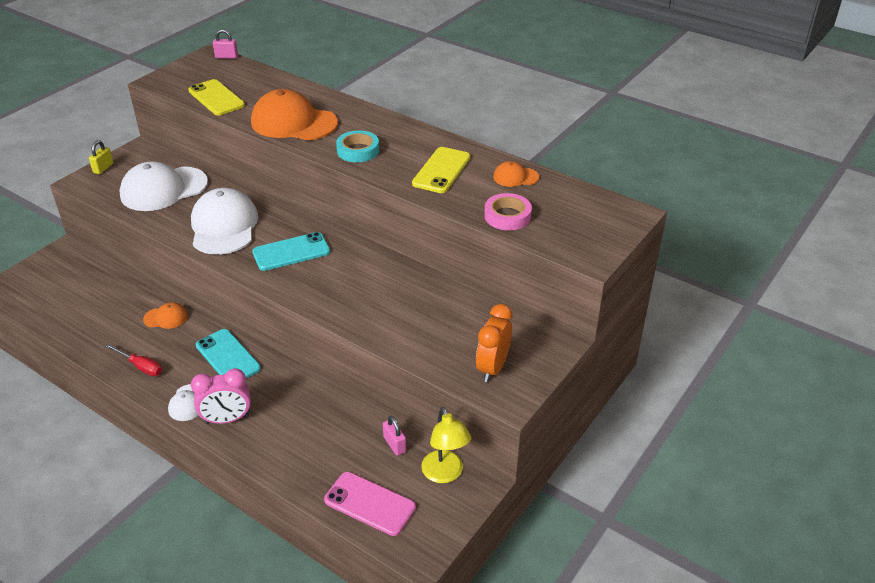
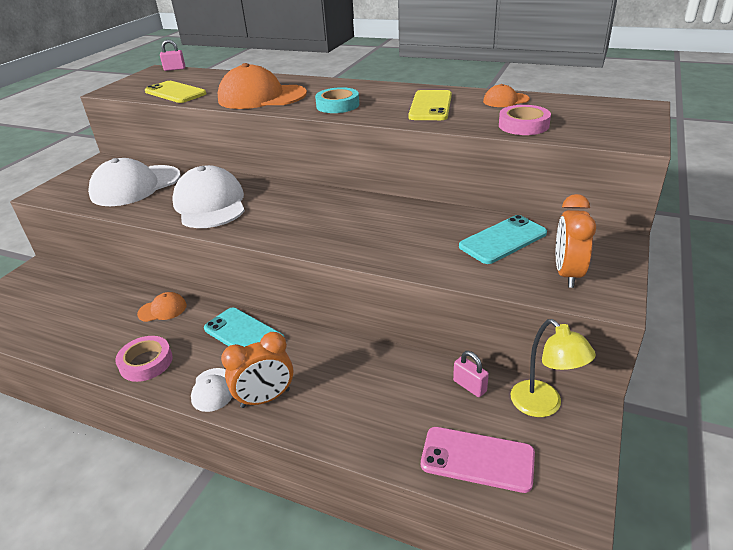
camera: 10 degrees left, 5 degrees down
(103, 168) = (67, 180): yellow padlock -> none
(141, 366) = (146, 362): red screwdriver -> pink tape
(227, 419) = (265, 398): pink clock -> orange clock
(291, 252) = (291, 213): turquoise phone -> turquoise phone (503, 240)

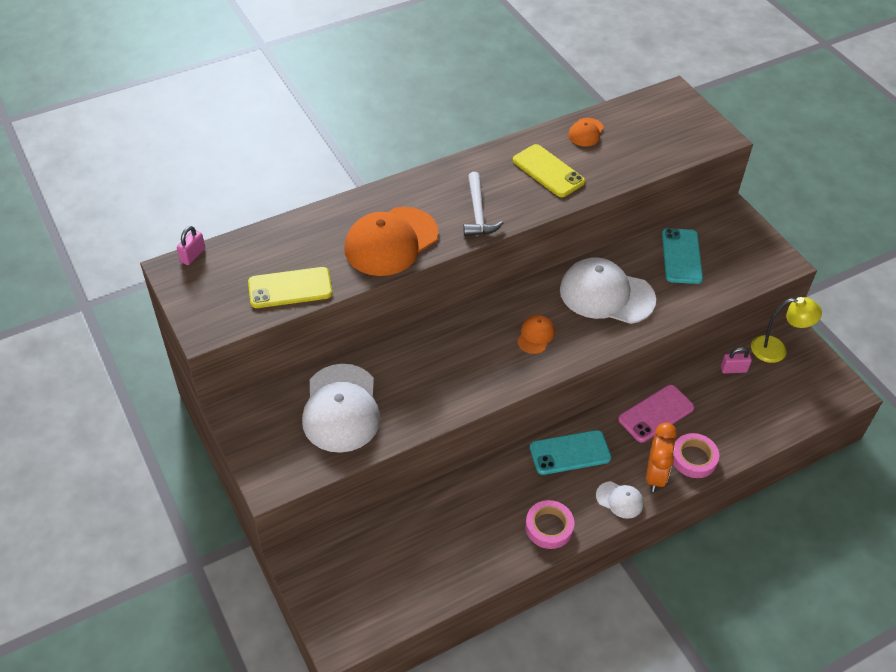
camera: 55 degrees left, 15 degrees up
(162, 309) = (482, 489): orange cap -> orange cap (535, 335)
(210, 204) = (447, 374): white cap -> white cap (606, 294)
(337, 105) = (478, 213): turquoise tape -> white hammer
(477, 459) = (790, 406): pink phone -> pink phone (656, 414)
(523, 125) = (641, 158): pink tape -> pink tape (694, 458)
(567, 274) = (745, 258): orange clock -> none

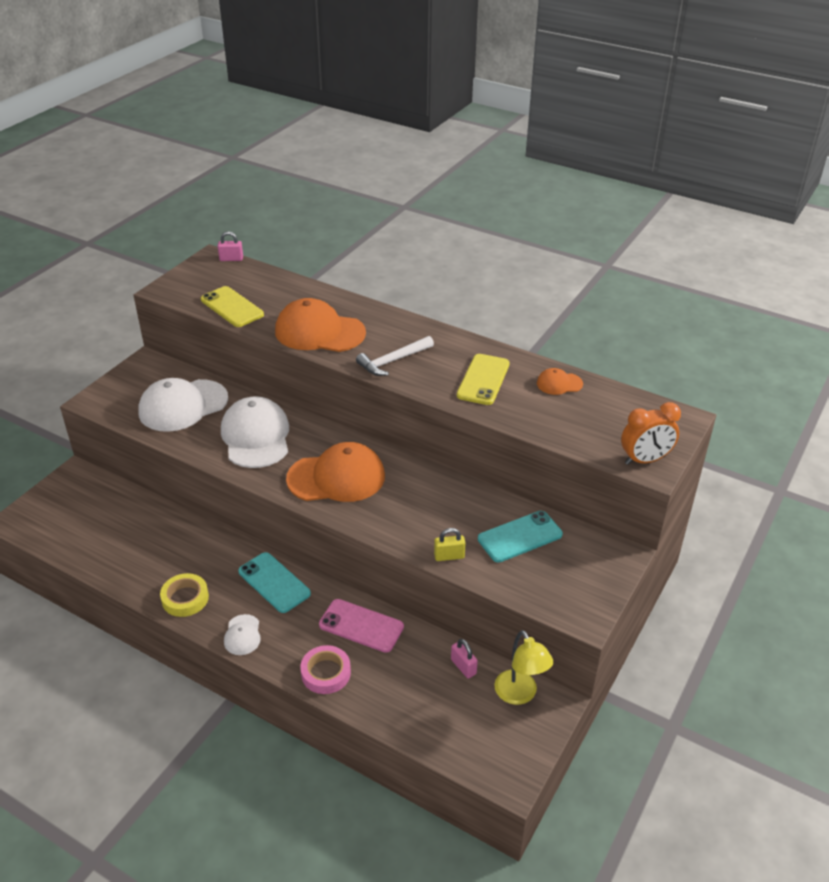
camera: 60 degrees right, 10 degrees down
(535, 335) = (336, 477): orange cap -> orange cap, size x2.12
(549, 527) = (185, 598): pink tape -> yellow tape
(606, 294) = (423, 503): white cap -> white cap (256, 436)
(655, 475) = (287, 650): orange clock -> orange clock (645, 460)
(678, 306) = (449, 556): none -> yellow padlock

